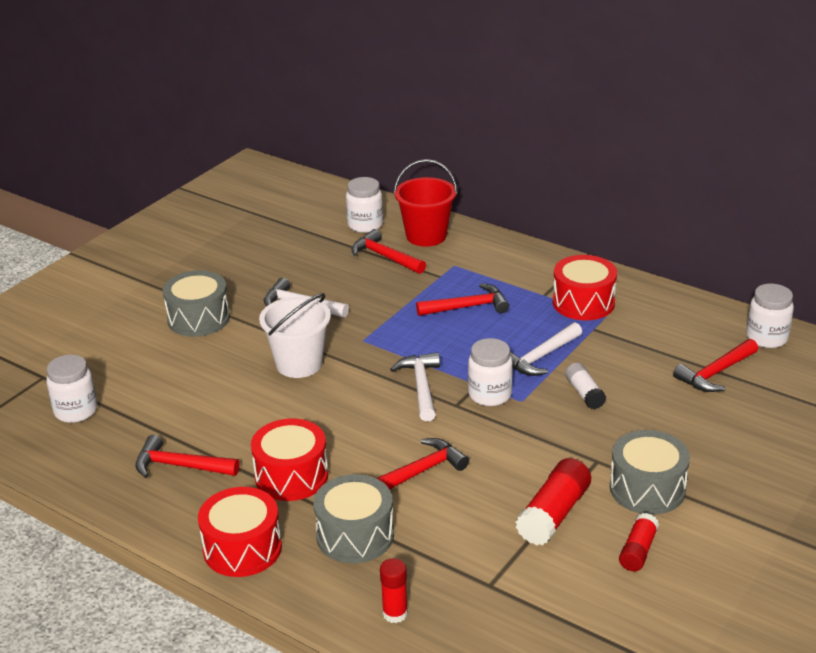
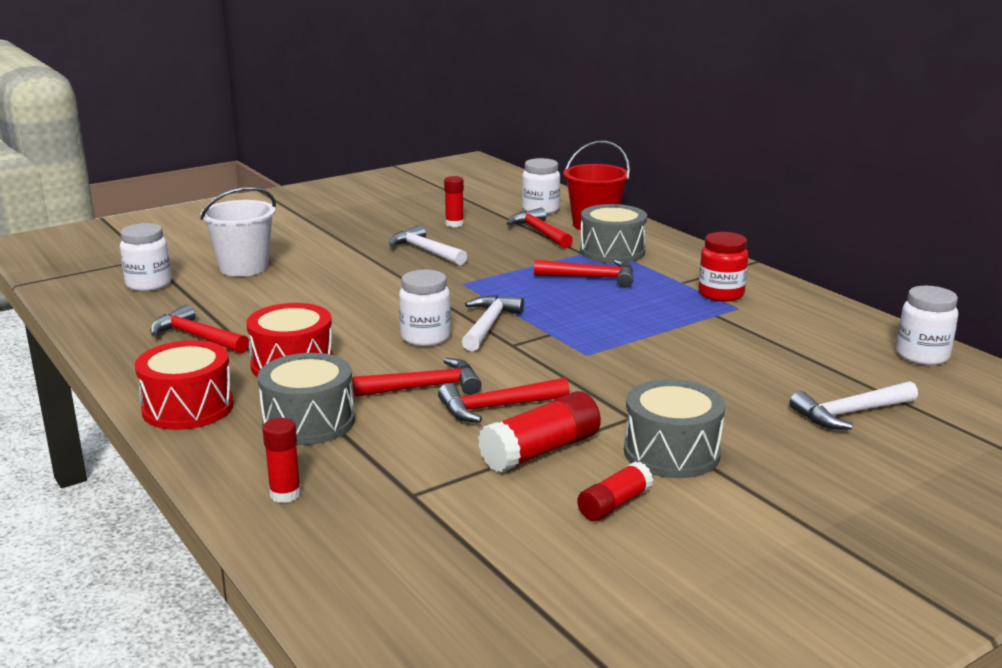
camera: 20 degrees right, 10 degrees down
(198, 318) = (322, 245): grey drum -> grey drum (612, 251)
(299, 364) = (383, 289): white bucket -> white bucket (244, 267)
(300, 262) = (454, 224): none -> red glue stick
(490, 395) = (555, 344): white jar -> white jar (425, 337)
(541, 357) = (637, 326): white hammer -> white hammer (850, 413)
(583, 303) = (721, 294): red drum -> red jar
(584, 393) = (663, 361): white glue stick -> none
(715, 373) = (835, 373): red hammer -> red hammer (497, 407)

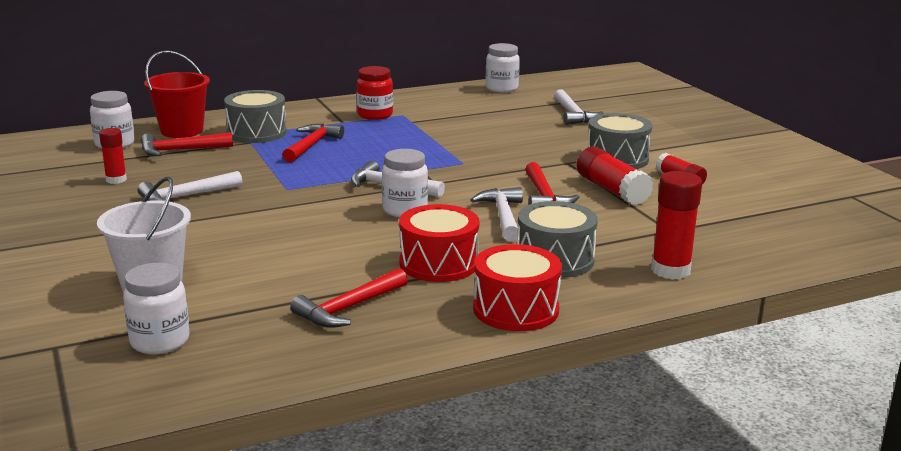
camera: 80 degrees left, 0 degrees up
(285, 494) = (670, 270): red glue stick -> red glue stick, size x1.62
(424, 387) = (503, 216): red hammer -> white hammer

